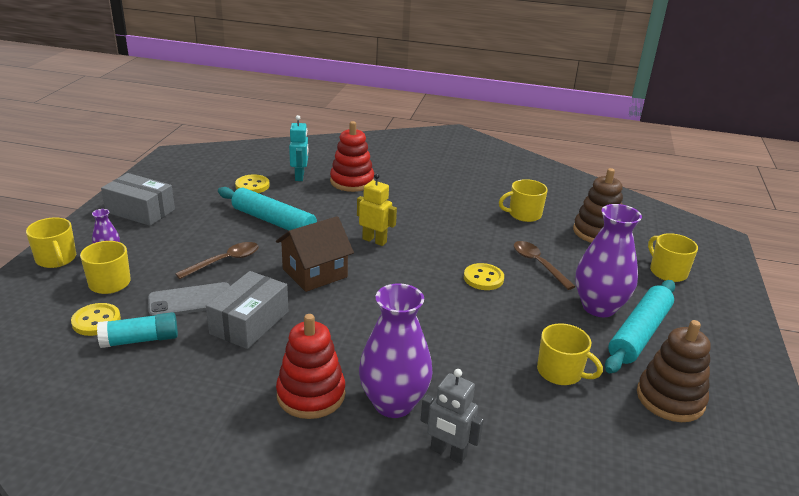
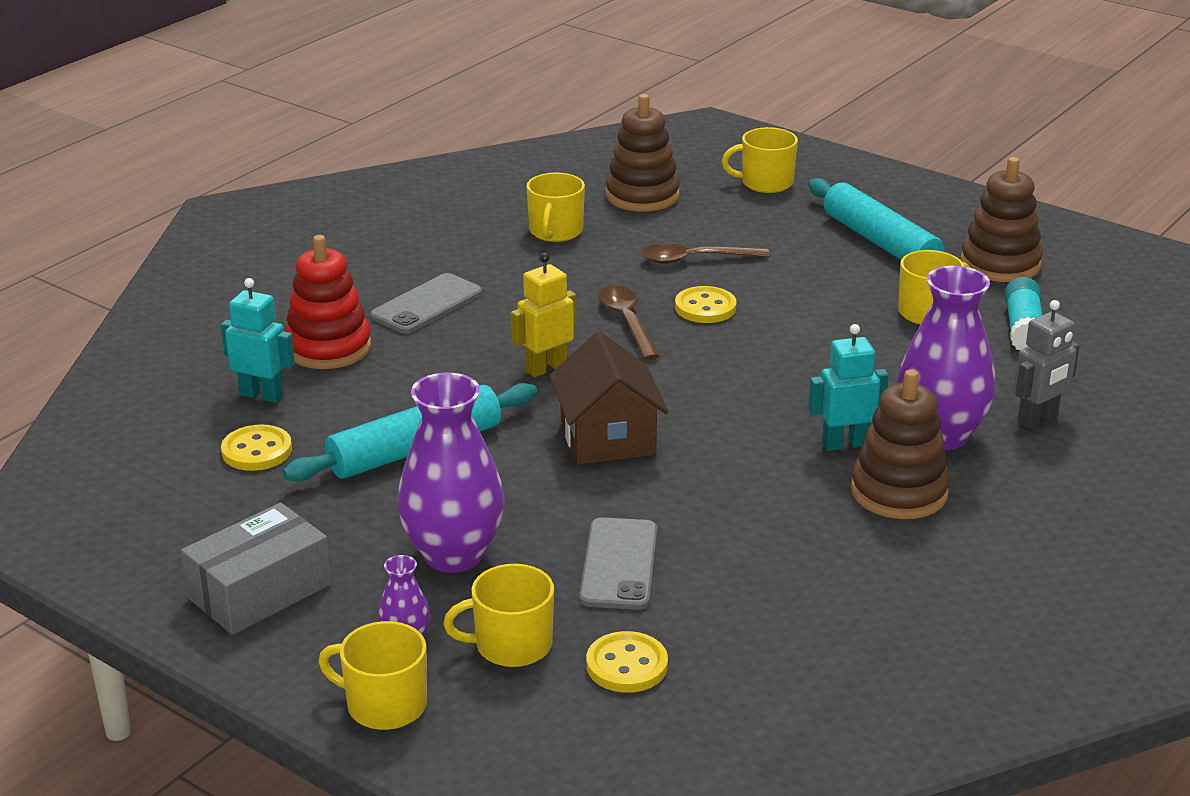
camera: 65 degrees left, 0 degrees up
(56, 259) = (384, 705): yellow mug -> yellow mug turned 150 degrees counterclockwise
(140, 340) = (704, 623): turquoise glue stick -> turquoise glue stick (1023, 329)
(224, 261) = (517, 517): brown spoon -> brown spoon (627, 322)
(249, 322) = (710, 516): grey box -> none
(311, 394) = (899, 492): red stacking toy -> brown stacking toy
(357, 361) = (844, 444): none -> turquoise robot
(412, 196) = (427, 305): none -> grey phone
(599, 307) = (815, 250): purple vase -> purple vase (453, 555)

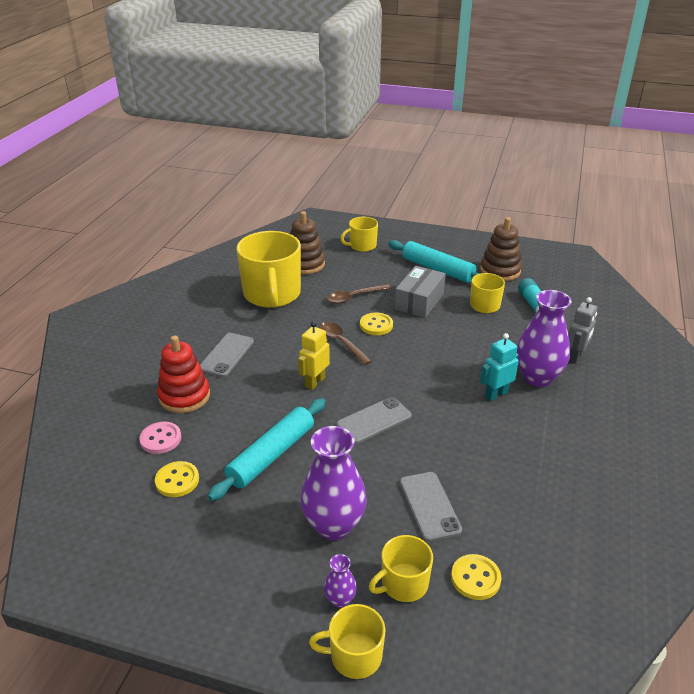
camera: 20 degrees left, 5 degrees up
(259, 591) = (231, 588): grey box -> grey box (419, 301)
(262, 395) = (160, 439): turquoise robot -> pink button
(555, 231) = (272, 294): yellow mug -> yellow mug, size x1.95
(607, 438) = (374, 420): brown house -> grey phone
(899, 492) = (540, 418): brown stacking toy -> none

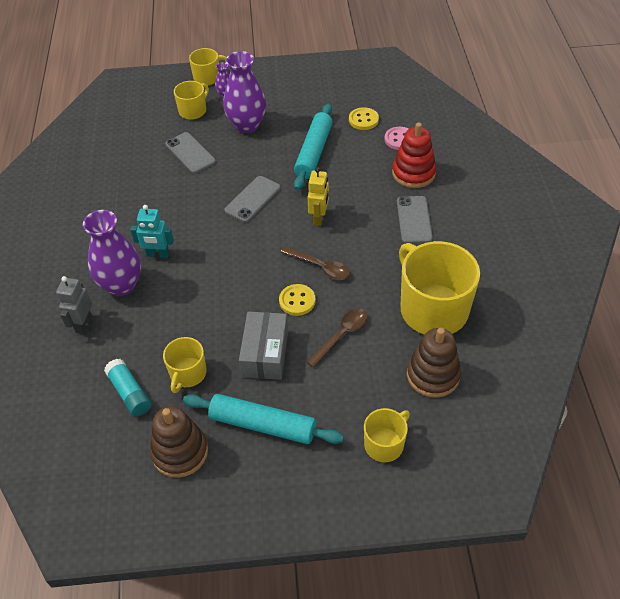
camera: 160 degrees right, 15 degrees up
(475, 578) = (152, 124): yellow button -> none
(496, 394) = (158, 254): turquoise robot -> turquoise robot turned 60 degrees clockwise

